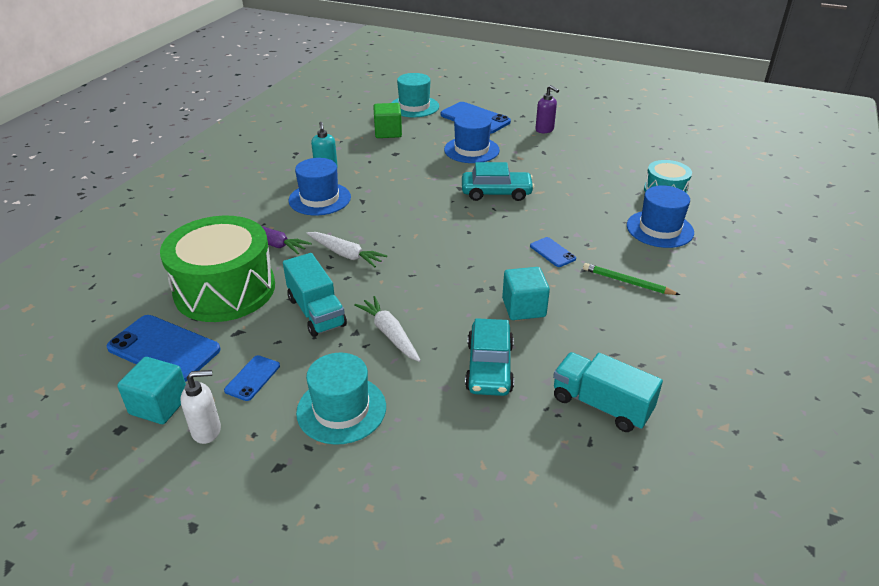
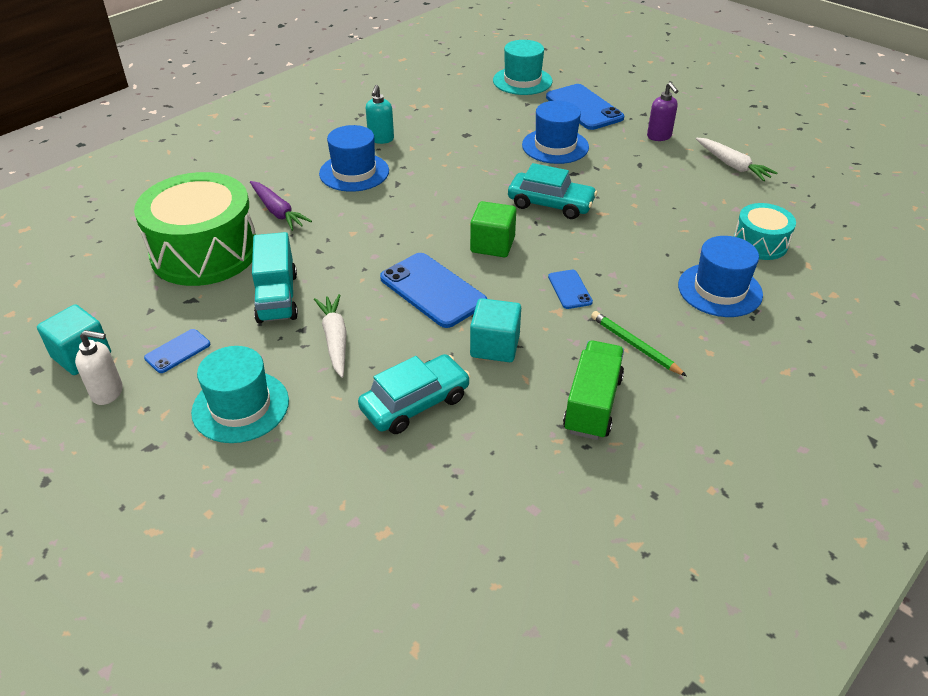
camera: 20 degrees right, 5 degrees up
(164, 348) = (116, 300): blue phone -> blue phone (433, 290)
(345, 254) = (343, 241): white carrot -> white carrot (732, 165)
(388, 132) = (473, 108): green cube -> green cube (492, 245)
(489, 367) = (415, 403): turquoise car -> turquoise car turned 150 degrees counterclockwise
(601, 405) = (509, 478): turquoise truck -> none
(626, 332) = (592, 404): none -> green truck

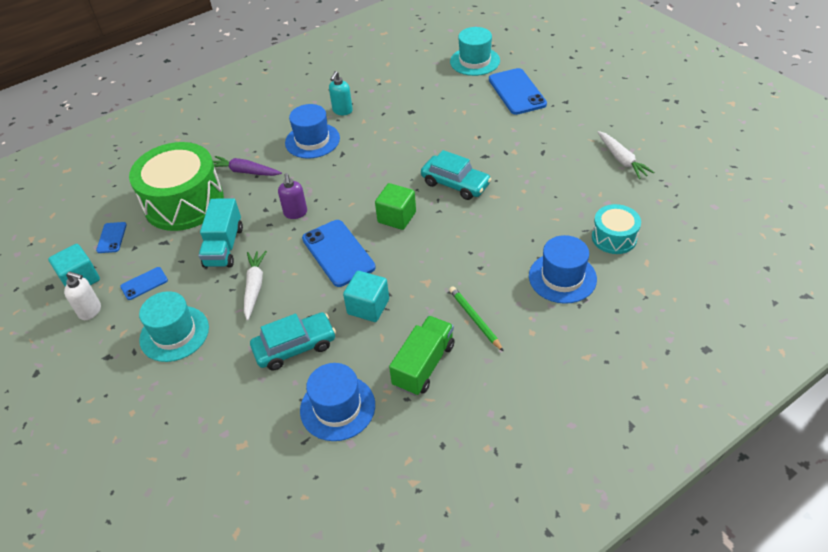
camera: 15 degrees right, 5 degrees up
(278, 212) = (245, 172): purple carrot -> purple carrot turned 135 degrees clockwise
(555, 146) = (479, 128): blue hat -> blue hat (337, 407)
(569, 289) = (442, 264): blue phone -> blue phone (111, 238)
(659, 136) = (570, 126): purple soap dispenser -> purple soap dispenser (295, 213)

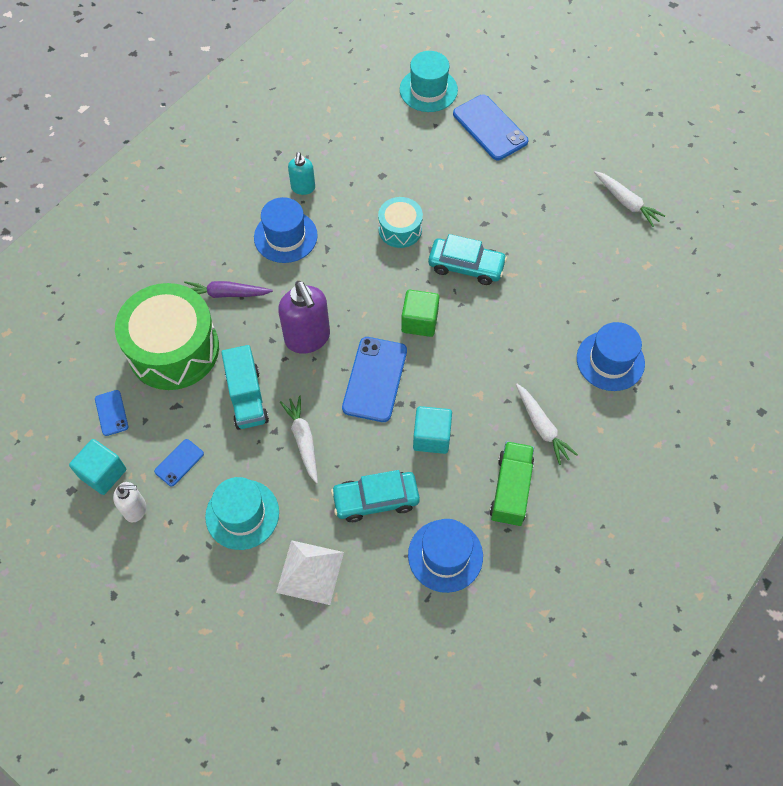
camera: 20 degrees left, 15 degrees up
(208, 393) = (310, 572): none -> white pyramid
(295, 213) = (308, 338): purple soap dispenser -> purple soap dispenser, size x1.77
(295, 347) = (375, 500): turquoise car -> turquoise car turned 150 degrees counterclockwise
(338, 253) = (375, 379): blue phone -> blue phone turned 60 degrees clockwise
(475, 319) = (542, 427): green pencil -> white carrot
(614, 237) = (646, 303): turquoise drum -> turquoise drum (400, 229)

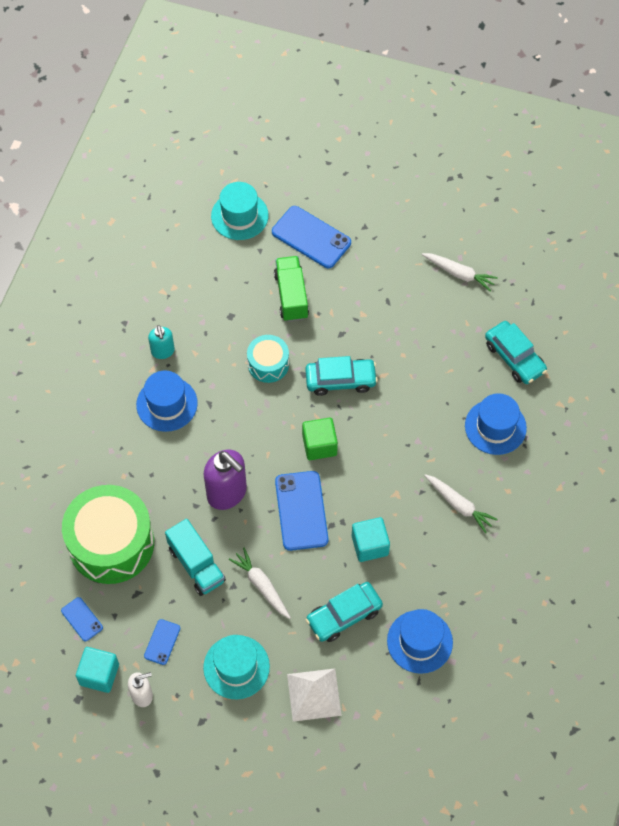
camera: 20 degrees left, 0 degrees up
(226, 294) = (136, 476): purple carrot -> none
(511, 490) = (453, 568): green truck -> green truck (291, 296)
(655, 298) = (514, 357): none -> turquoise car

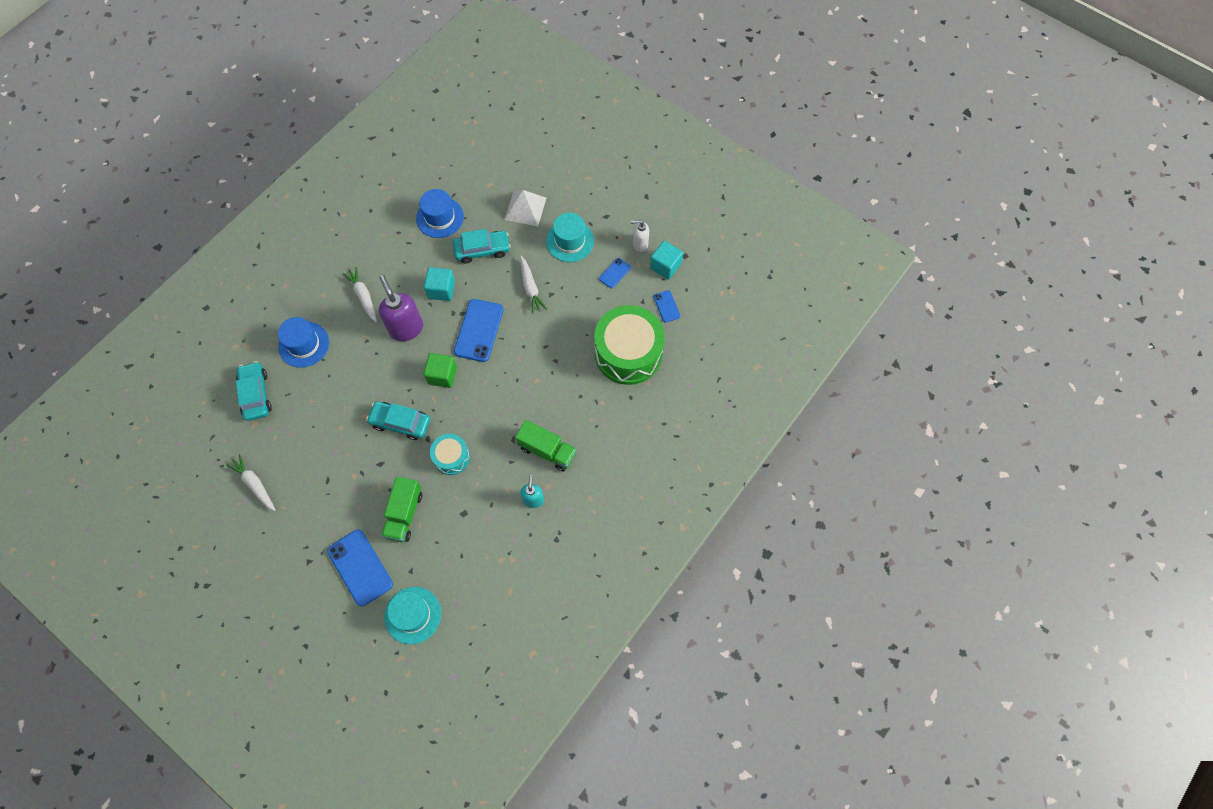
camera: 160 degrees left, 5 degrees up
(167, 404) = (547, 450): blue hat -> green truck
(196, 565) = (571, 317): turquoise truck -> none
(227, 493) = (528, 362): purple soap dispenser -> purple soap dispenser (406, 328)

